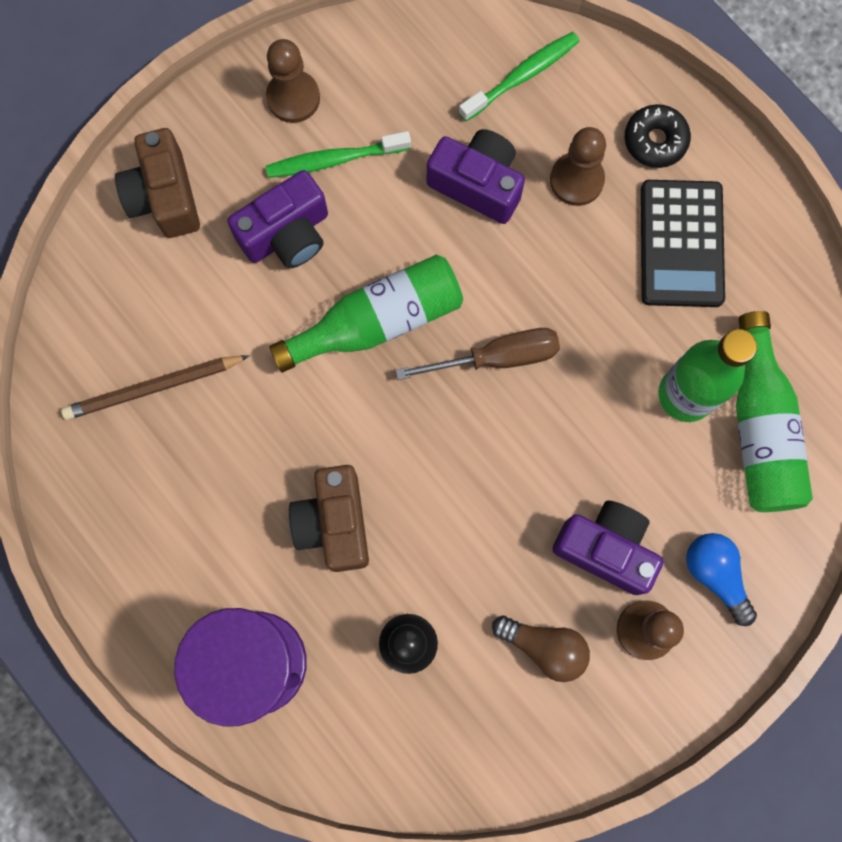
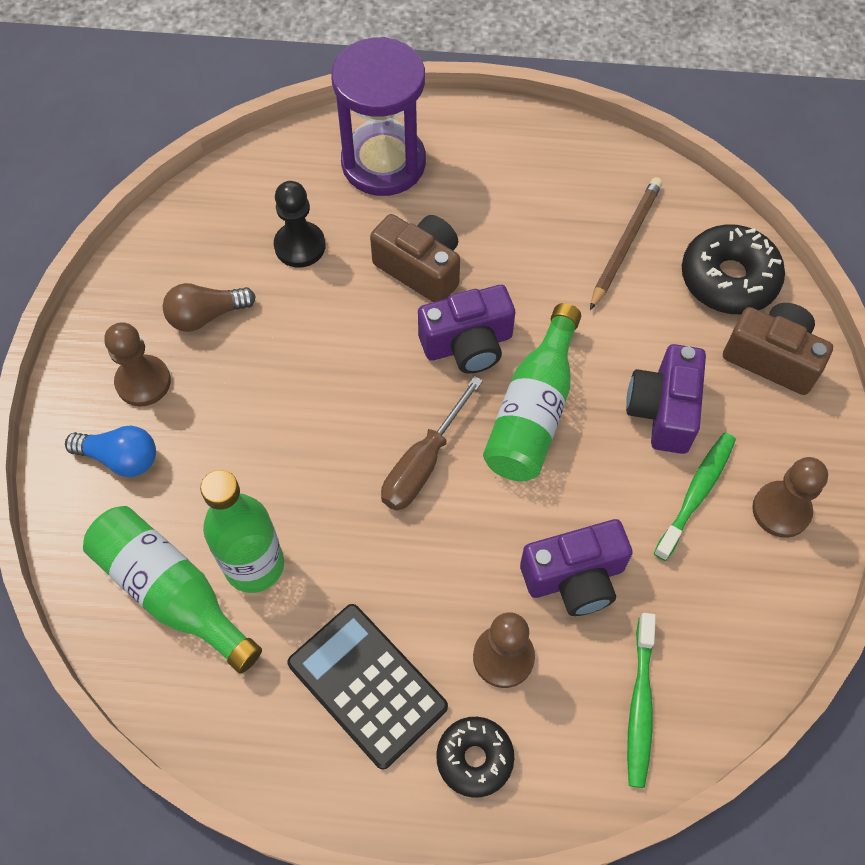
camera: 135 degrees right, 15 degrees down
(115, 283) = (728, 279): none -> black donut
(606, 548) = (218, 408): purple camera -> purple camera (468, 344)

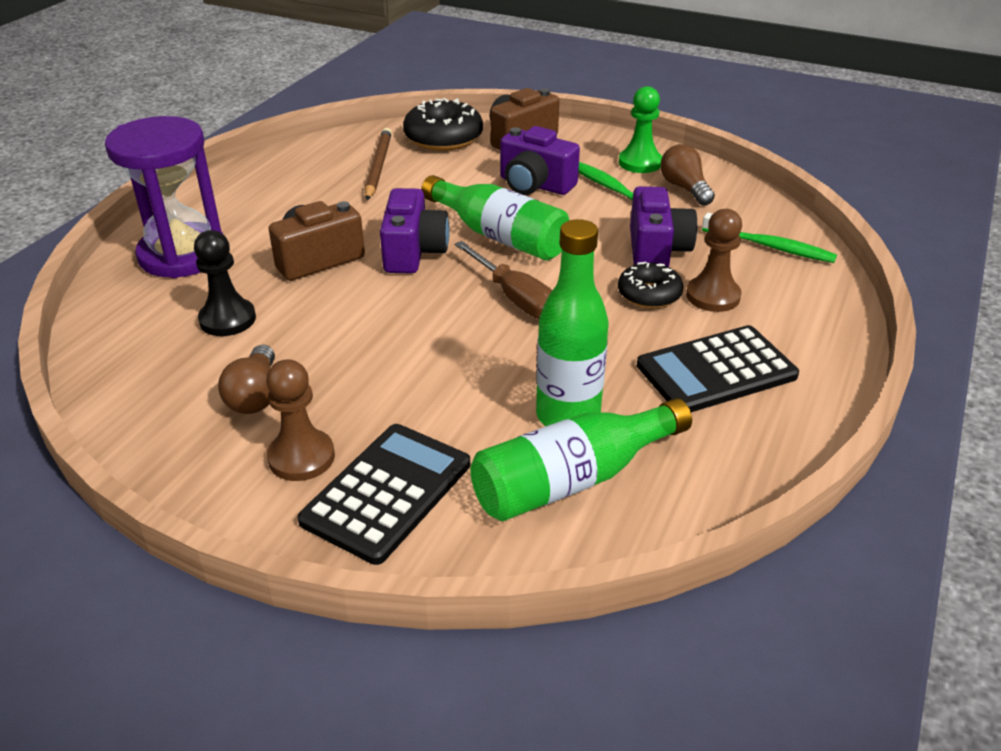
camera: 70 degrees left, 25 degrees down
(121, 458) = (387, 492): blue light bulb -> black calculator
(474, 758) = (797, 328): black donut -> black donut (649, 294)
(625, 244) = (378, 167): brown pencil -> brown pencil turned 45 degrees clockwise
(739, 578) = (684, 188): none -> brown light bulb
(781, 510) = (640, 163): brown pawn -> green pawn

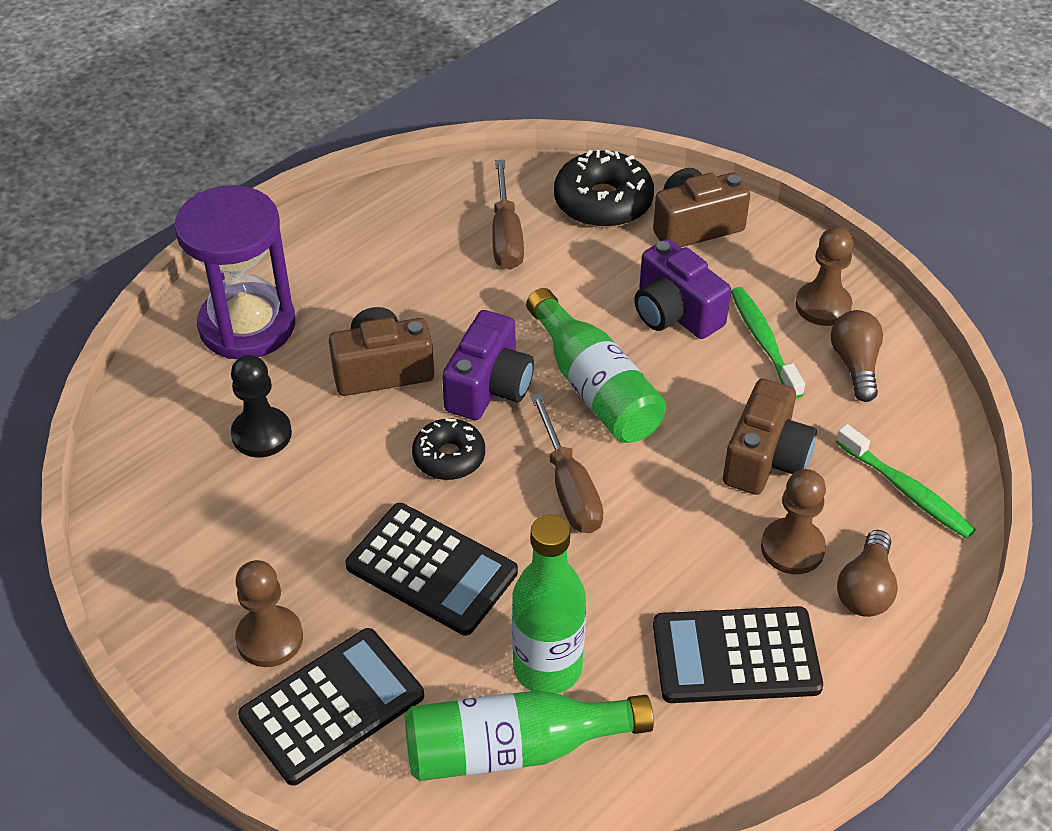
camera: 20 degrees right, 10 degrees up
(255, 395) = (254, 546): brown light bulb -> brown light bulb (865, 589)
(378, 167) = (506, 236): brown pencil -> brown screwdriver
(428, 374) = (432, 569): none -> black calculator
(640, 163) = (823, 306): green pawn -> brown pawn
(649, 294) = (720, 524): black donut -> black donut (449, 457)
(656, 250) = (765, 459): purple camera -> brown camera

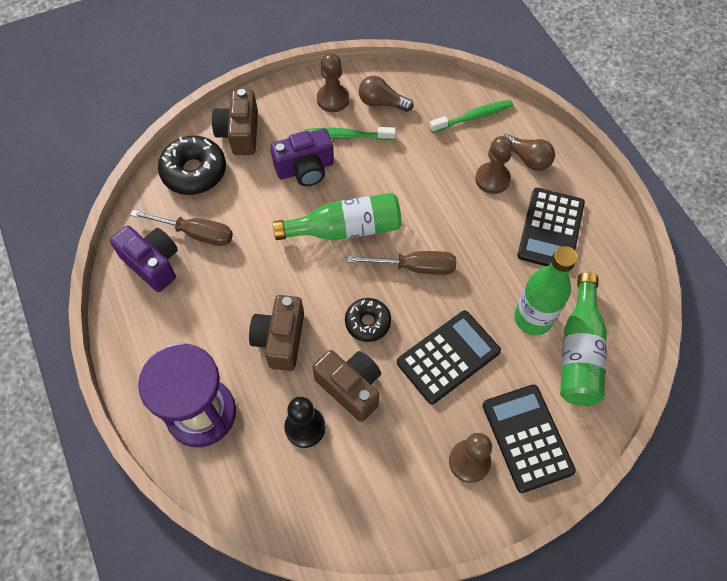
camera: 70 degrees left, 15 degrees up
(489, 387) = (321, 284): purple camera -> purple camera (153, 263)
(765, 459) = (430, 168): brown camera -> brown camera (351, 387)

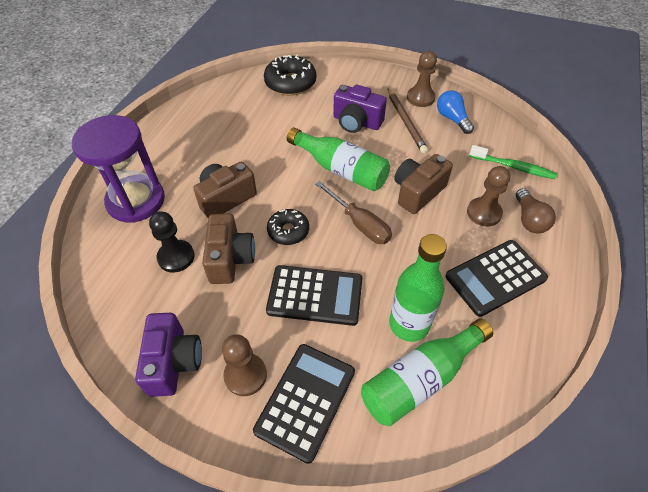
camera: 45 degrees right, 10 degrees down
(153, 263) = (211, 111): purple camera -> purple camera (174, 362)
(196, 233) = (252, 112): brown screwdriver -> none
(240, 133) = (340, 81): brown camera -> brown camera (417, 192)
(347, 136) = (405, 122): green toothbrush -> brown pencil
(381, 103) = (452, 119): brown light bulb -> blue light bulb

